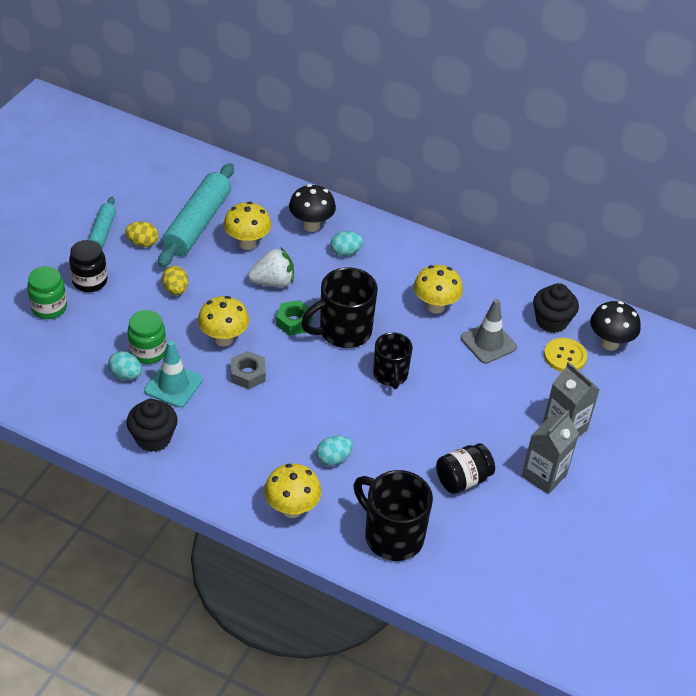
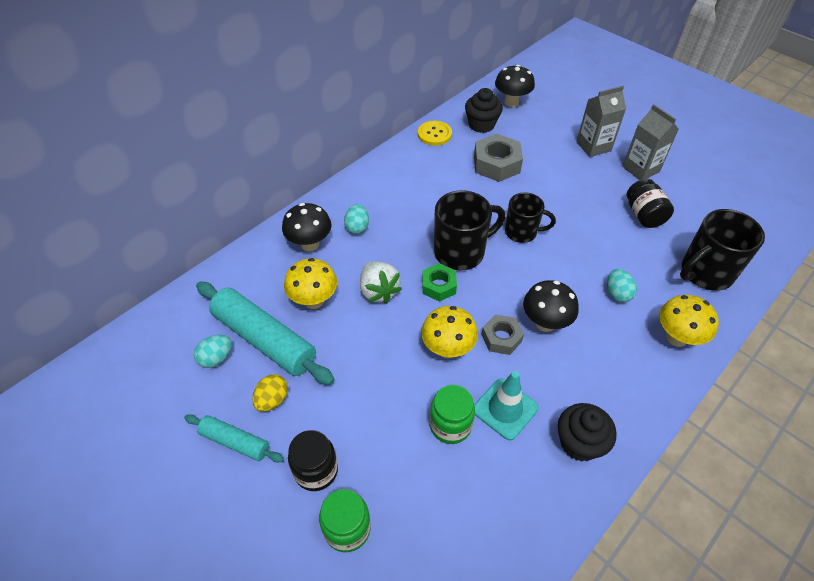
camera: 70 degrees left, 5 degrees up
(126, 375) = (481, 455): turquoise egg -> turquoise egg (216, 358)
(175, 290) = (361, 380): yellow egg -> none
(273, 282) = (378, 291): white strawberry -> white strawberry turned 150 degrees clockwise
(276, 404) = (545, 323): none -> black mushroom
(343, 331) = (461, 252): black mug -> black mug turned 105 degrees counterclockwise
(435, 306) = (446, 185): yellow mushroom -> none
(488, 343) = (496, 164): grey traffic cone -> grey nut
(565, 356) = (520, 127): yellow button -> yellow button (434, 134)

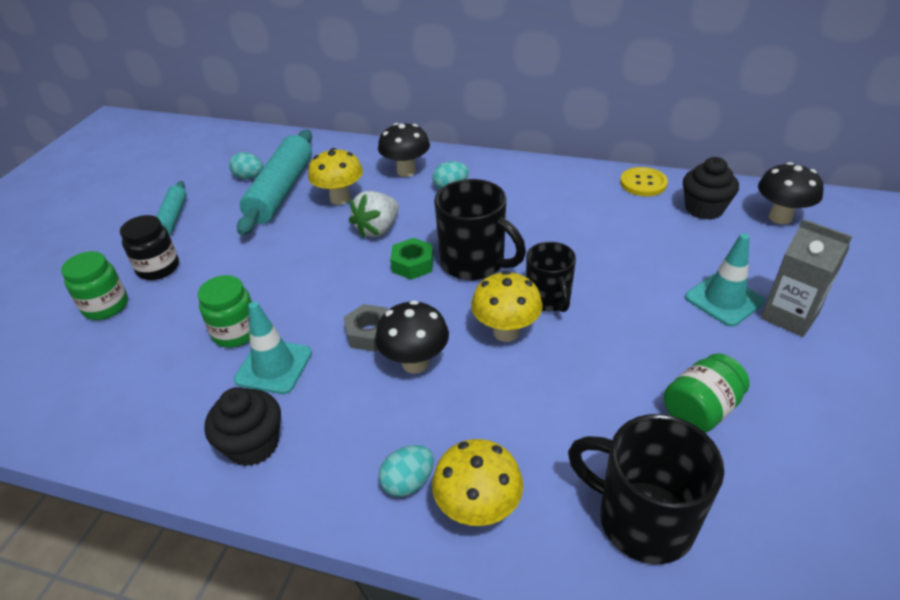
camera: 65 degrees right, 10 degrees down
(272, 400) = (220, 219): yellow egg -> none
(447, 349) = (331, 299): yellow mushroom -> yellow mushroom (506, 332)
(496, 164) = (646, 242): grey nut -> none
(567, 161) = (724, 299): none -> turquoise traffic cone
(617, 293) = (514, 419): turquoise egg -> turquoise egg (408, 482)
(641, 169) = (802, 381): grey carton -> none
(644, 215) = (700, 410): black jar -> green jar

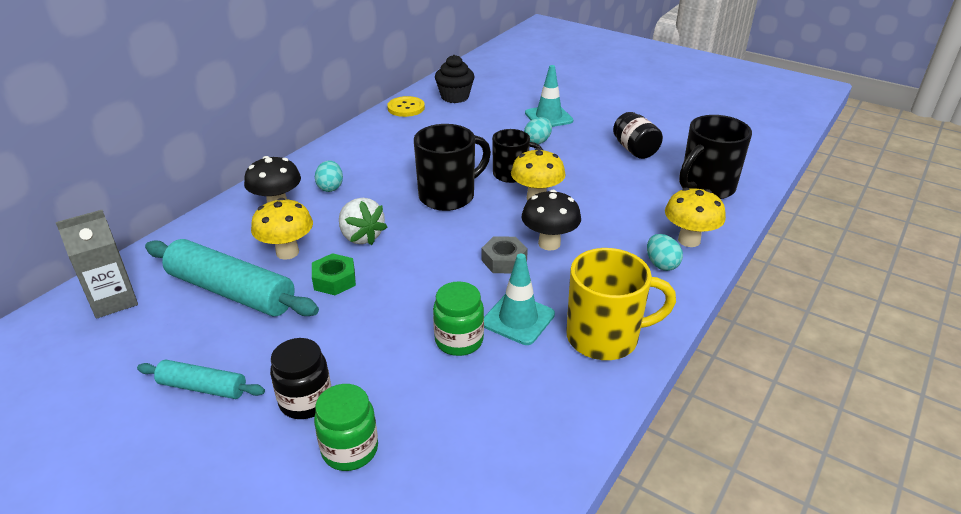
camera: 75 degrees left, 5 degrees down
(249, 177) = (174, 314): turquoise egg -> turquoise egg (537, 141)
(253, 445) = (605, 337): black cupcake -> yellow mug
(413, 264) = (428, 225): green nut -> green nut (334, 280)
(700, 410) = (635, 150): green jar -> black jar
(780, 217) = (483, 78): black mushroom -> none
(789, 316) = (573, 104): grey carton -> grey carton (113, 300)

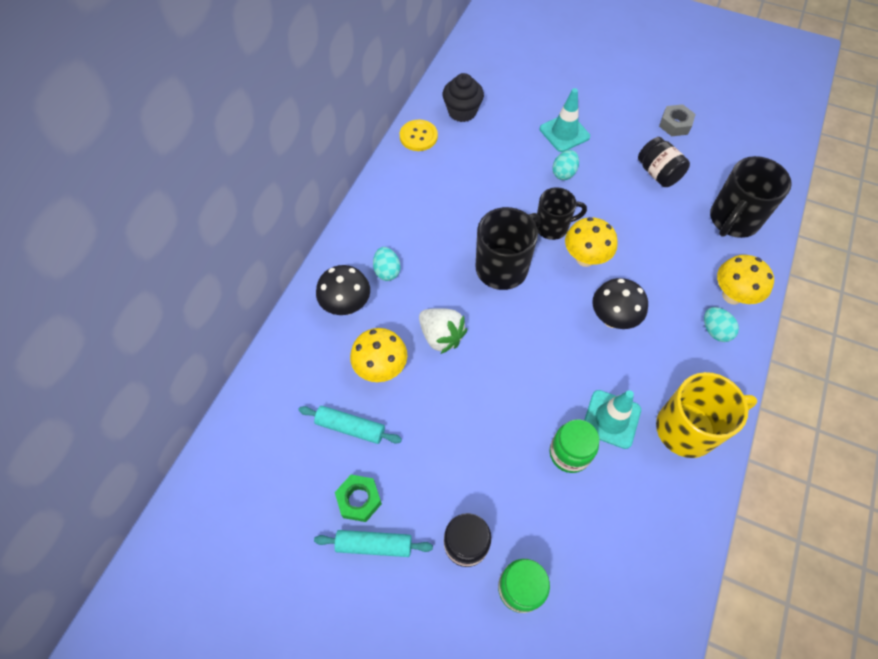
camera: 10 degrees left, 25 degrees up
(113, 300) = (248, 457): grey carton -> none
(231, 291) = (350, 427): turquoise rolling pin -> turquoise rolling pin, size x0.54
(334, 280) = (437, 397): green nut -> green nut (359, 499)
(504, 260) = (579, 348): grey nut -> grey nut (675, 124)

